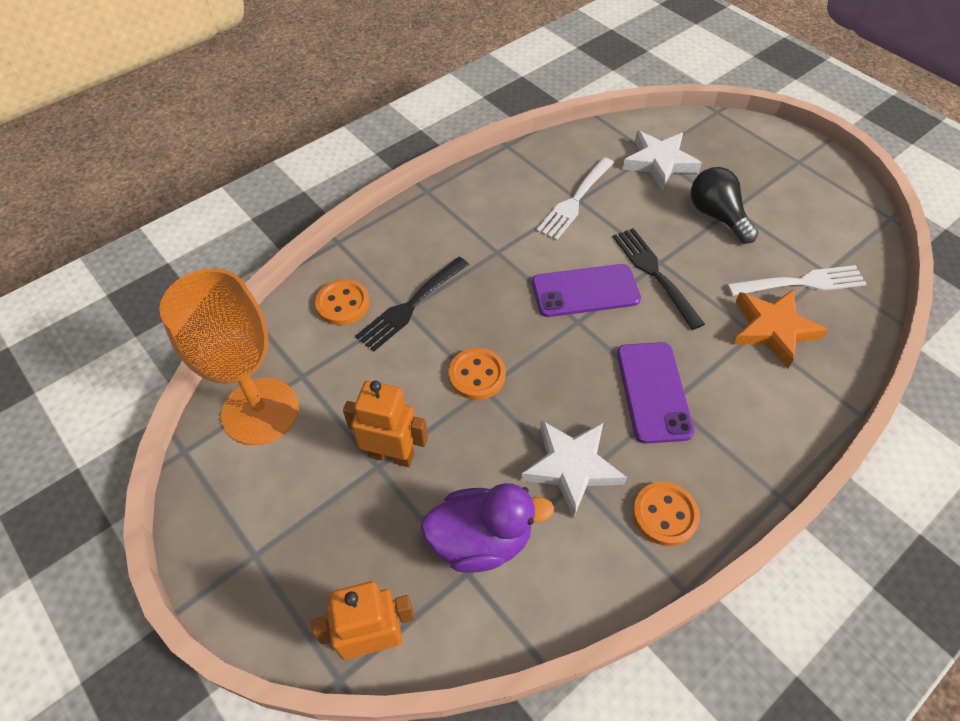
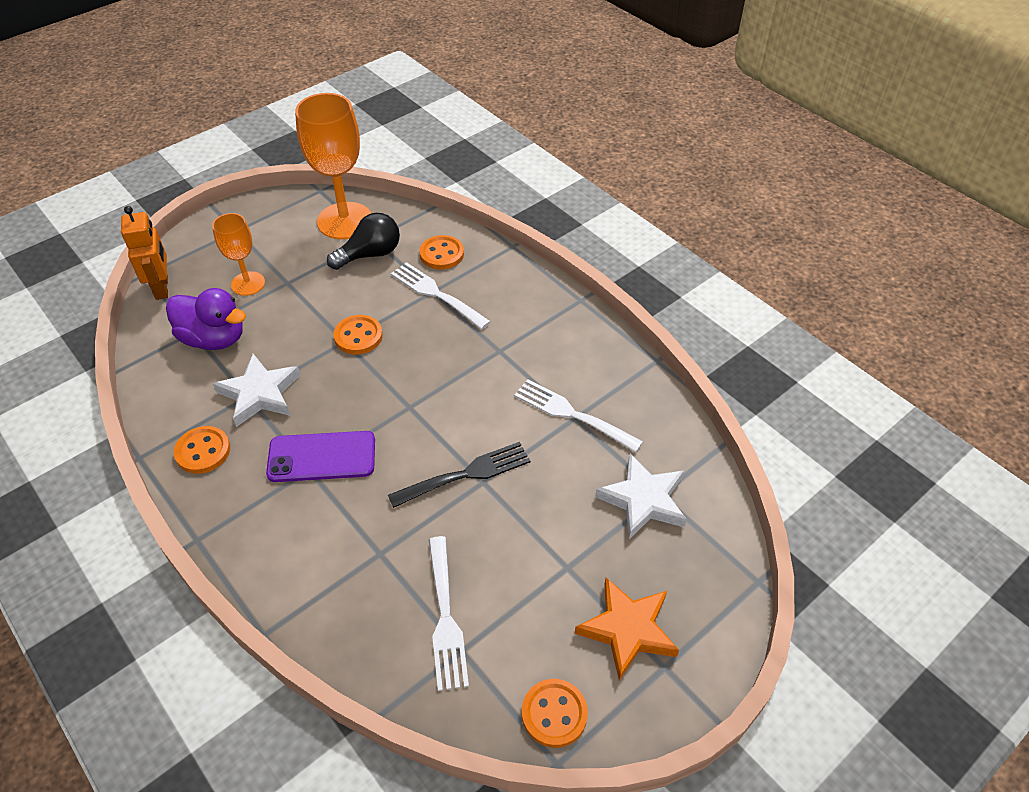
camera: 90 degrees right, 5 degrees down
(375, 515) = (248, 283): none -> orange goblet
(391, 455) = (294, 289): orange robot -> none
(411, 305) = (437, 294): black fork -> white fork
(481, 540) = (214, 338): purple duck -> purple duck turned 60 degrees counterclockwise
(585, 291) = (445, 415): purple phone -> none
(717, 216) = (553, 547): black light bulb -> black light bulb (370, 254)
(773, 329) = (381, 573): orange star -> orange star (627, 630)
(856, 218) = (554, 714): none -> orange button

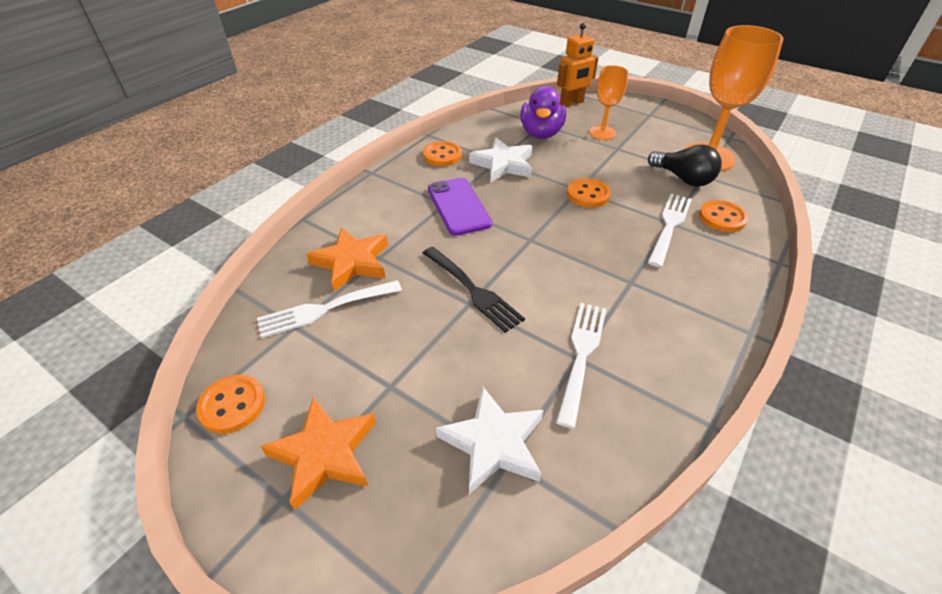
camera: 75 degrees right, 5 degrees down
(377, 582) = (352, 262): none -> orange star

